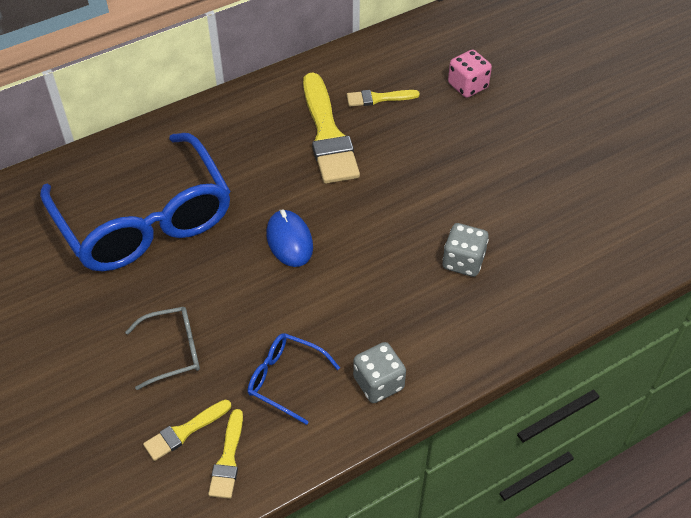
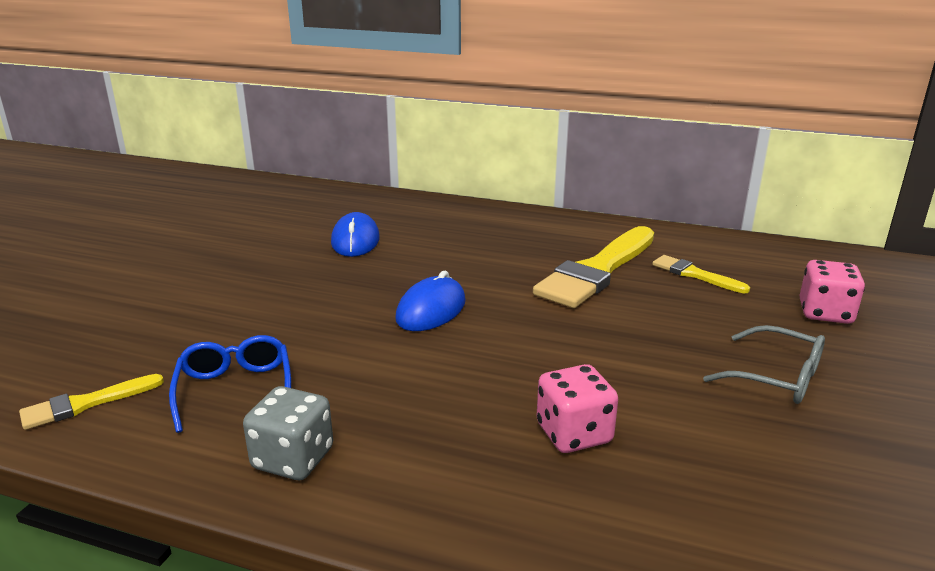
camera: 50 degrees right, 25 degrees down
(145, 220) = (355, 241): blue glasses -> blue mouse
(173, 351) = (213, 313): grey glasses -> grey glasses (776, 377)
(184, 431) = (109, 362): yellow brush -> none
(463, 261) = (574, 434): grey dice -> pink dice

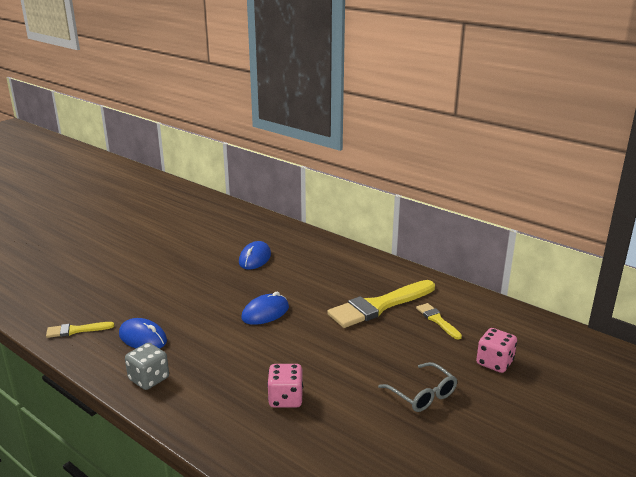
camera: 20 degrees right, 0 degrees up
(235, 390) = (143, 338): blue glasses -> blue mouse

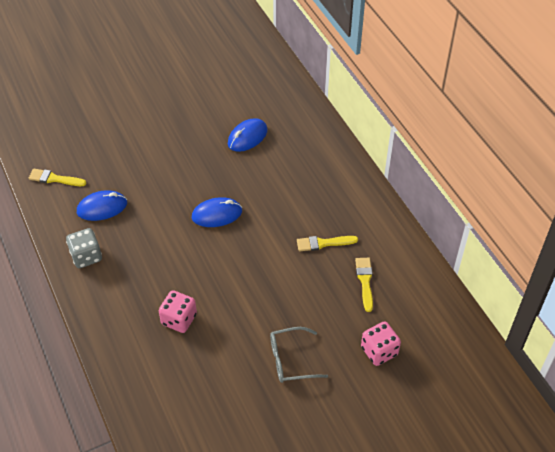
camera: 25 degrees right, 25 degrees up
(143, 338) = (102, 207): blue mouse -> blue mouse turned 75 degrees counterclockwise
(379, 306) = (323, 243): yellow brush -> yellow brush, size x0.49
(422, 395) = (291, 360): grey glasses -> grey glasses turned 90 degrees clockwise

